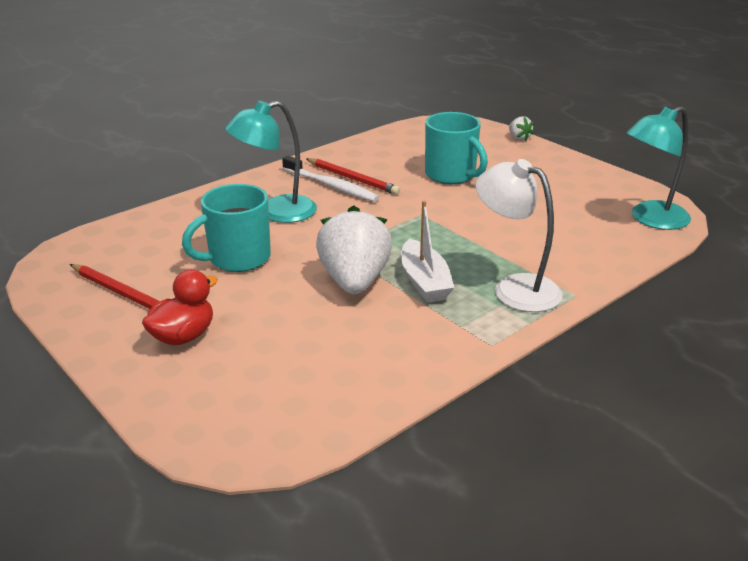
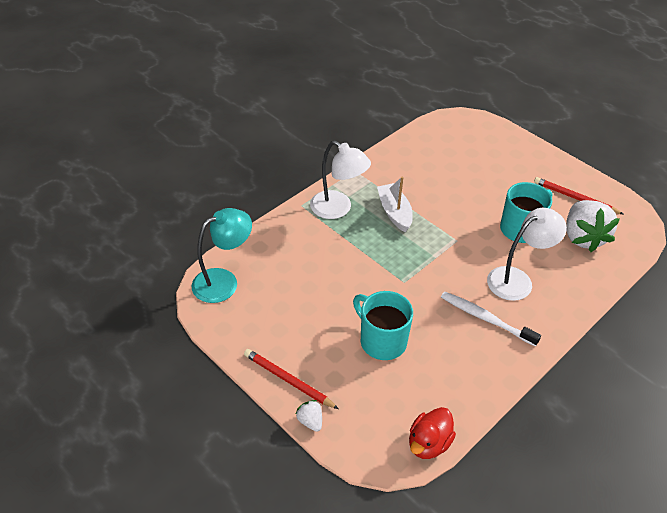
camera: 175 degrees right, 15 degrees up
(183, 336) = (520, 170): red duck -> red duck (428, 443)
(276, 212) = (517, 280): turquoise lamp -> white lamp
(352, 179) = (471, 331): red pencil -> red pencil (288, 380)
(354, 281) = (438, 211): white strawberry -> white strawberry (583, 237)

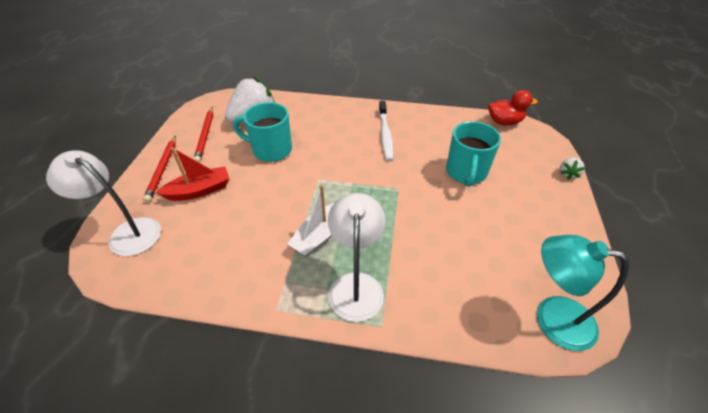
camera: 125 degrees left, 0 degrees up
(288, 380) = (561, 202): red pencil -> red pencil (162, 169)
(496, 173) = (199, 190): none -> red boat
(517, 280) = (332, 134): white lamp -> white lamp (127, 233)

